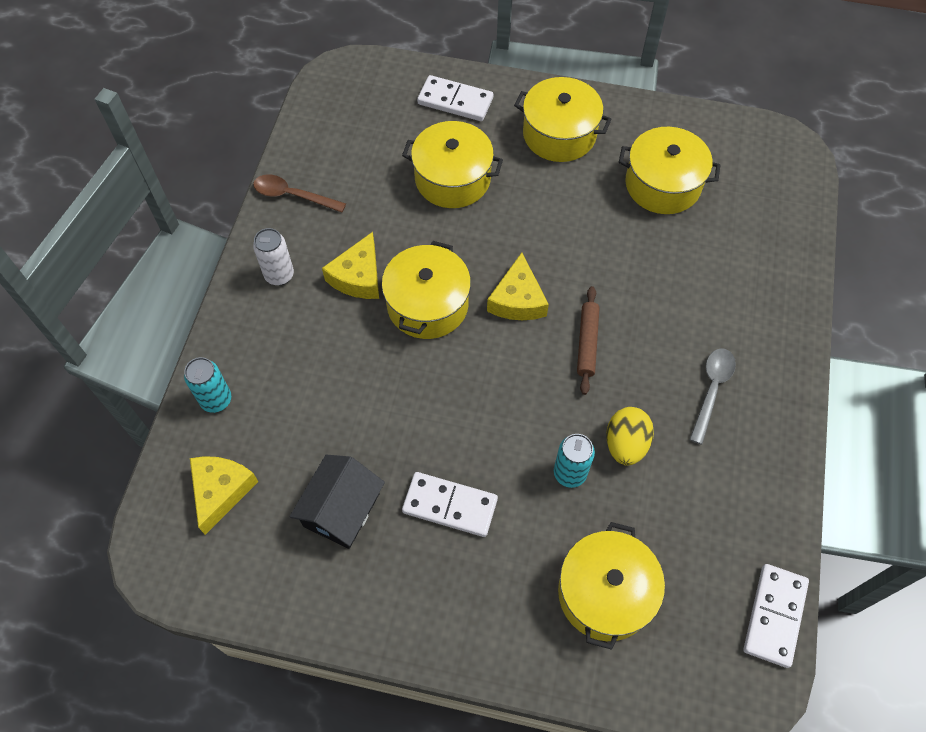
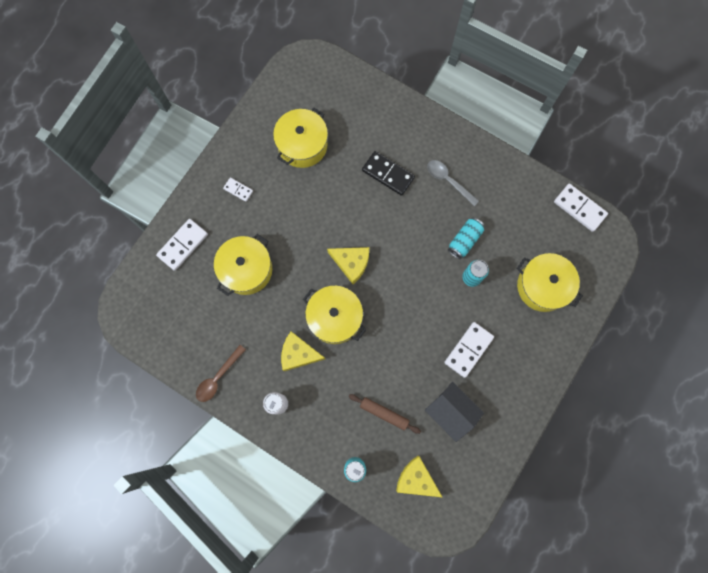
camera: 70 degrees left, 15 degrees up
(358, 276) = (298, 354): yellow cheese -> yellow cheese turned 150 degrees clockwise
(559, 134) = (238, 190): yellow pot -> white domino
(587, 343) = (395, 235): brown rolling pin -> brown rolling pin (384, 413)
(625, 444) = (464, 240): yellow egg -> turquoise can
(677, 303) = (388, 174): none -> black domino

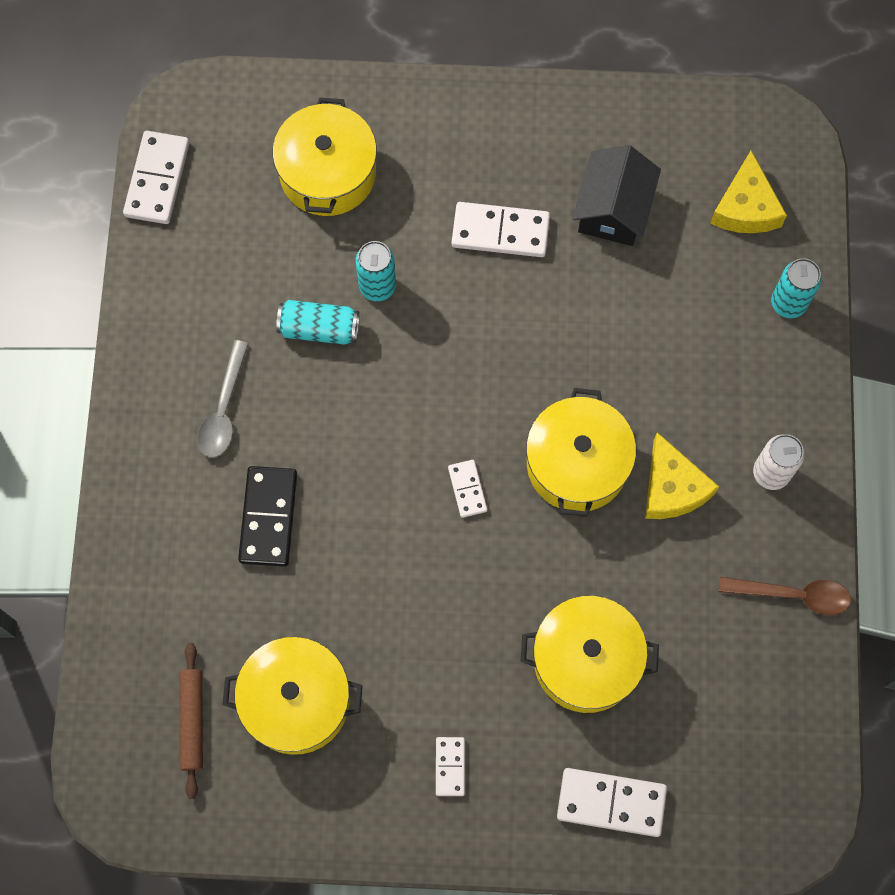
camera: 120 degrees left, 5 degrees down
(351, 263) = (467, 489): yellow cheese -> white domino
(384, 413) = (680, 304): brown rolling pin -> brown rolling pin (192, 721)

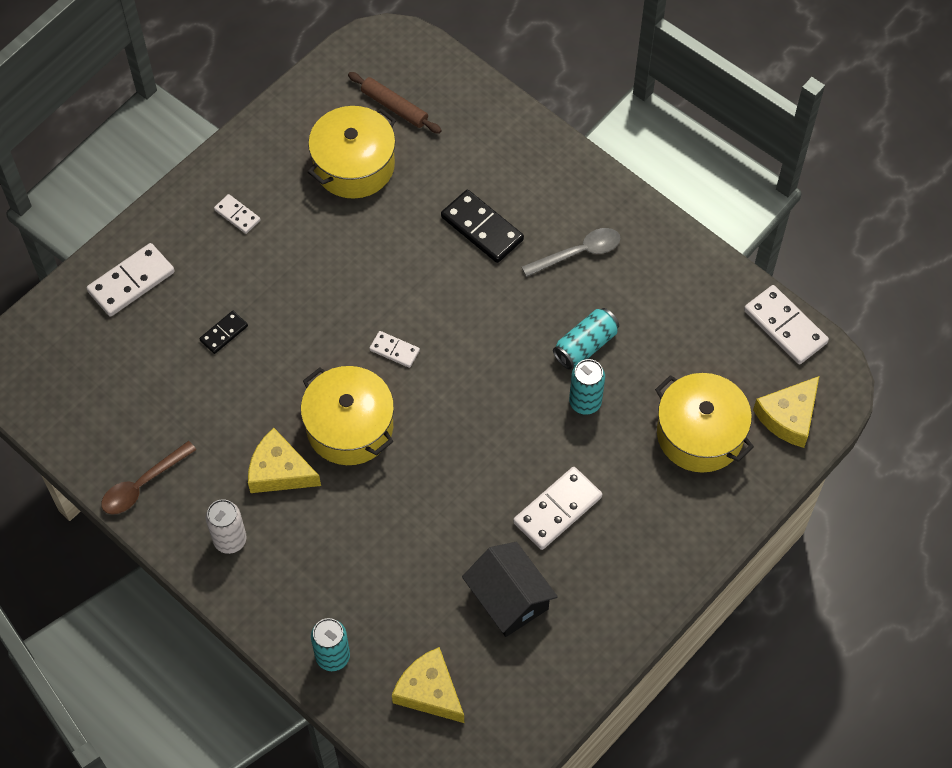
camera: 130 degrees right, 10 degrees down
(224, 409) = (578, 253): grey spoon -> grey spoon turned 105 degrees clockwise
(249, 116) = (788, 417): none -> yellow cheese
(586, 660) = (224, 333): yellow pot -> black domino

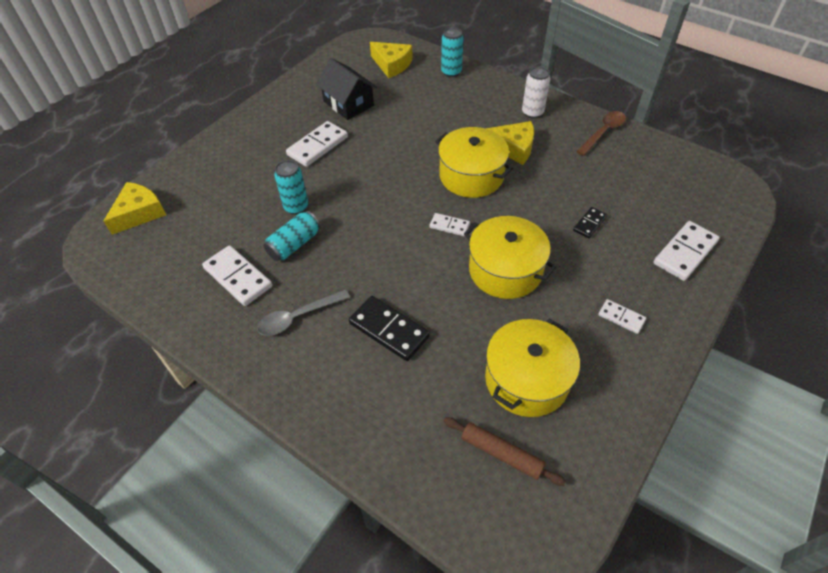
camera: 175 degrees right, 10 degrees down
(700, 434) = (210, 196): yellow pot -> yellow pot (505, 270)
(785, 327) = (122, 275): white domino -> white domino (238, 277)

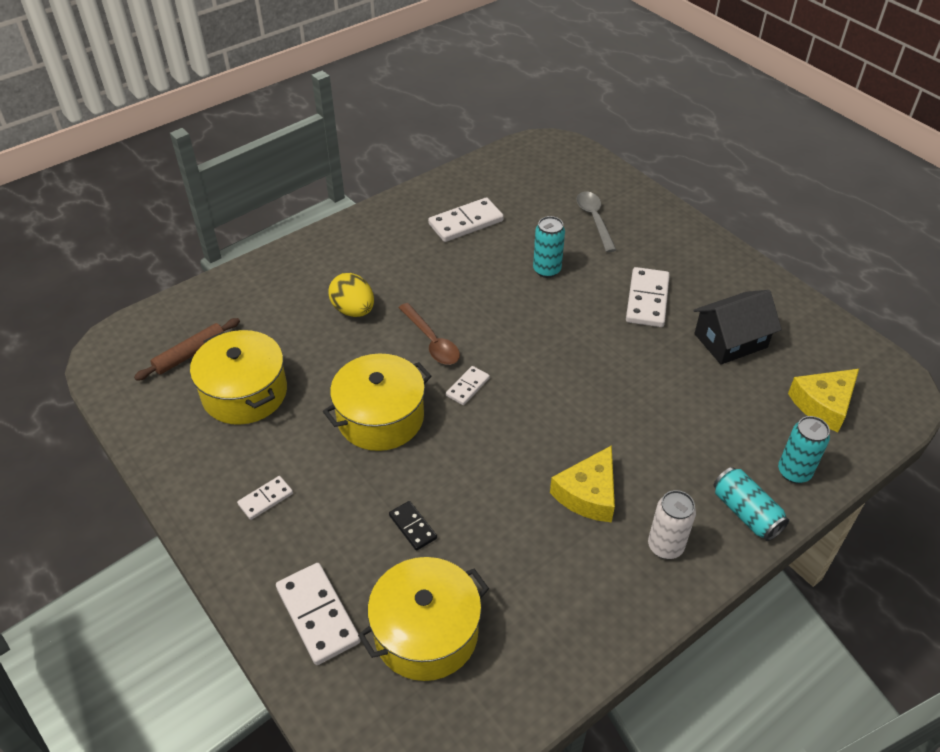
camera: 105 degrees right, 5 degrees down
(139, 213) = (578, 168): yellow cheese -> none
(294, 244) = (492, 262): turquoise can -> turquoise can (746, 513)
(298, 317) = (400, 254): grey spoon -> grey spoon (594, 220)
(317, 146) = (647, 300): white domino -> white domino turned 45 degrees clockwise
(389, 330) = (353, 310): black domino -> yellow egg
(471, 176) = (546, 431): yellow pot -> yellow pot (426, 632)
(603, 133) = (591, 626): brown spoon -> brown spoon (431, 341)

